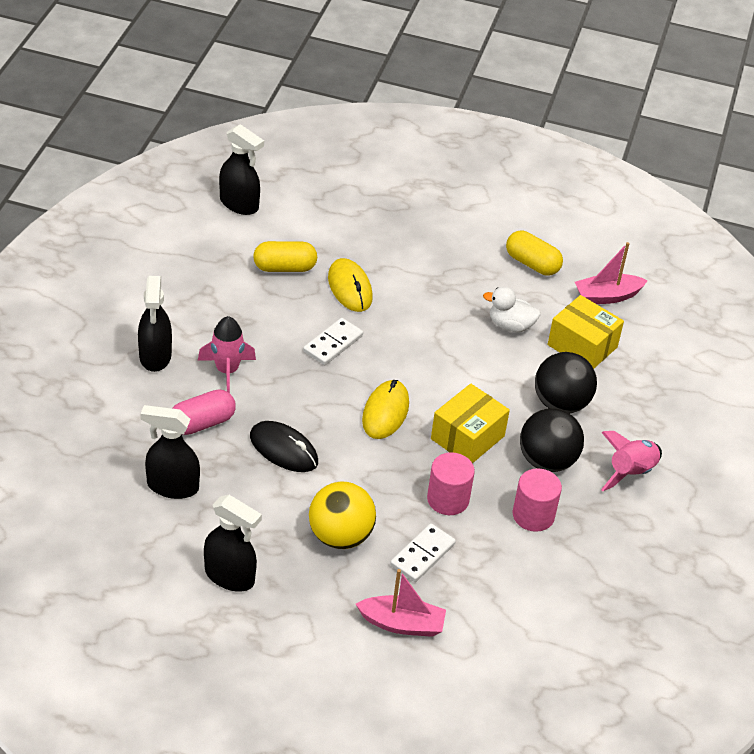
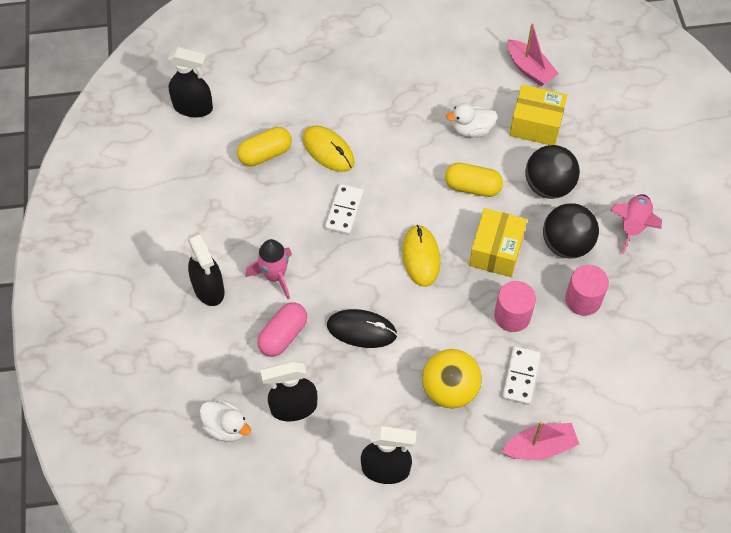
camera: 20 degrees left, 15 degrees up
(95, 476) = (226, 427): none -> white duck
(532, 264) = (457, 63): yellow capsule -> yellow capsule (472, 187)
(607, 296) = (529, 69): pink boat -> pink boat turned 90 degrees counterclockwise

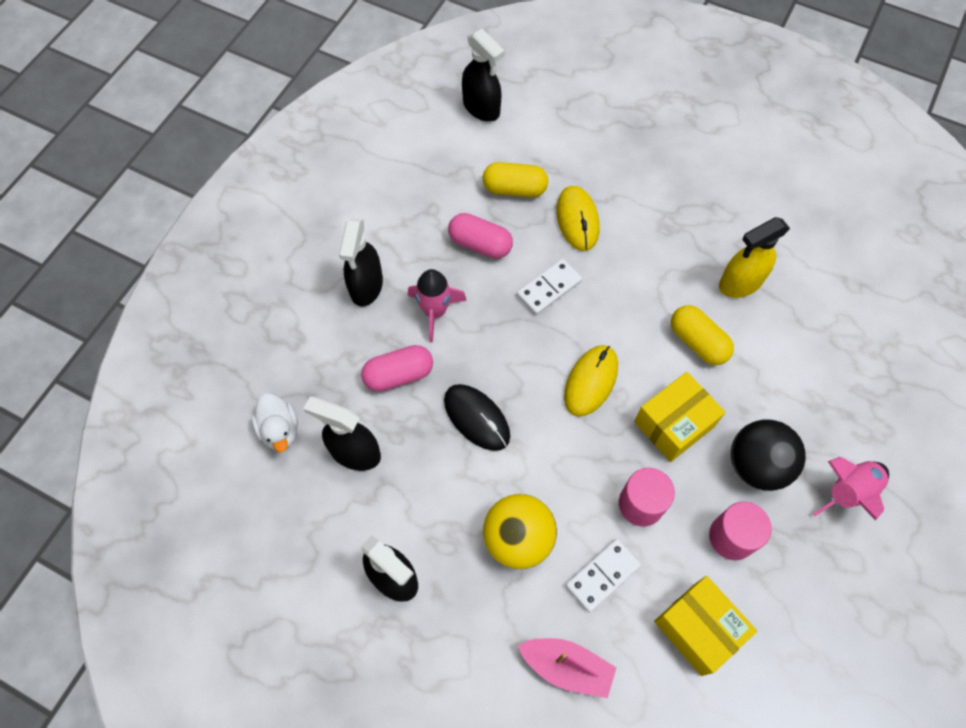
camera: 35 degrees right, 5 degrees up
(270, 208) = (480, 244): none -> pink capsule
(472, 130) = (740, 283): white duck -> yellow spray bottle
(529, 69) = (850, 255): pink boat -> none
(536, 125) = (815, 317): yellow box -> yellow box (698, 628)
(548, 186) = (782, 390): black ball -> none

